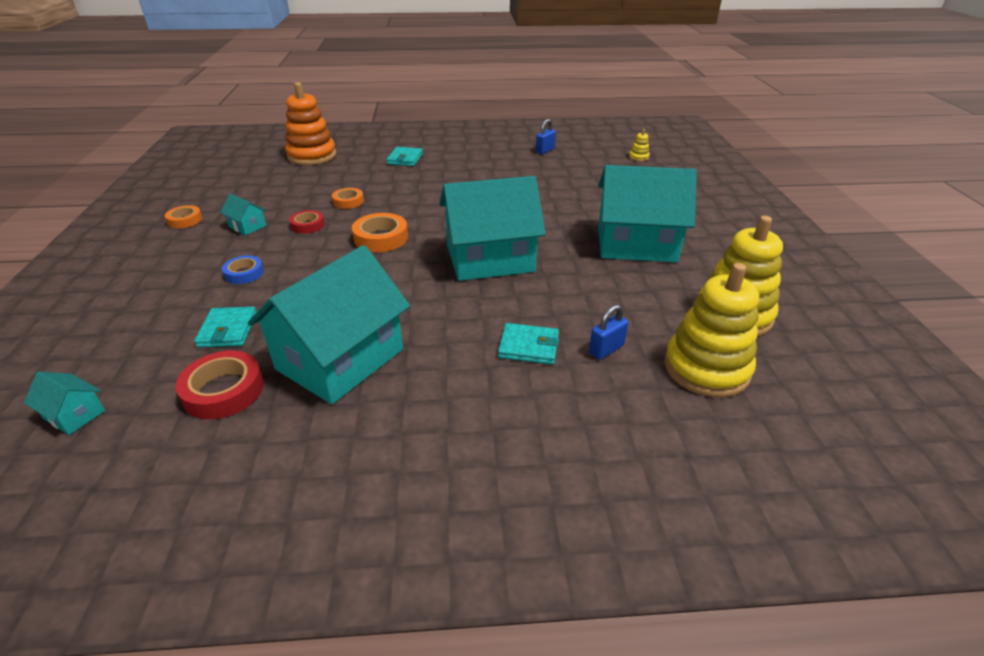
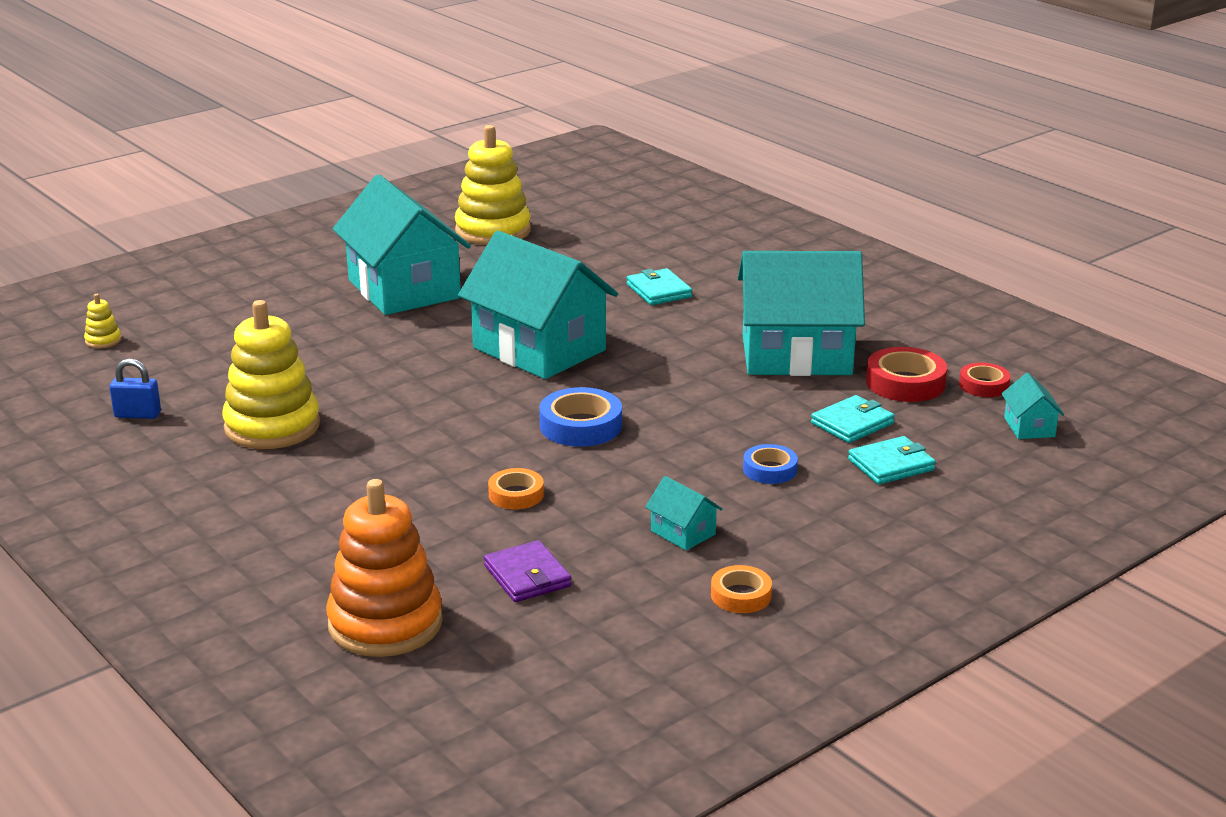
camera: 125 degrees left, 10 degrees down
(247, 226) = (683, 533): turquoise house -> turquoise house turned 45 degrees counterclockwise
(288, 185) = (527, 576): none -> purple wallet
(308, 225) = (619, 489): red tape -> red tape (983, 385)
(381, 238) = (580, 426): orange tape -> blue tape
(405, 159) = (300, 521): turquoise wallet -> turquoise wallet (891, 465)
(606, 349) = (617, 264): blue padlock -> none
(706, 368) = (588, 229): yellow stacking toy -> yellow stacking toy (272, 426)

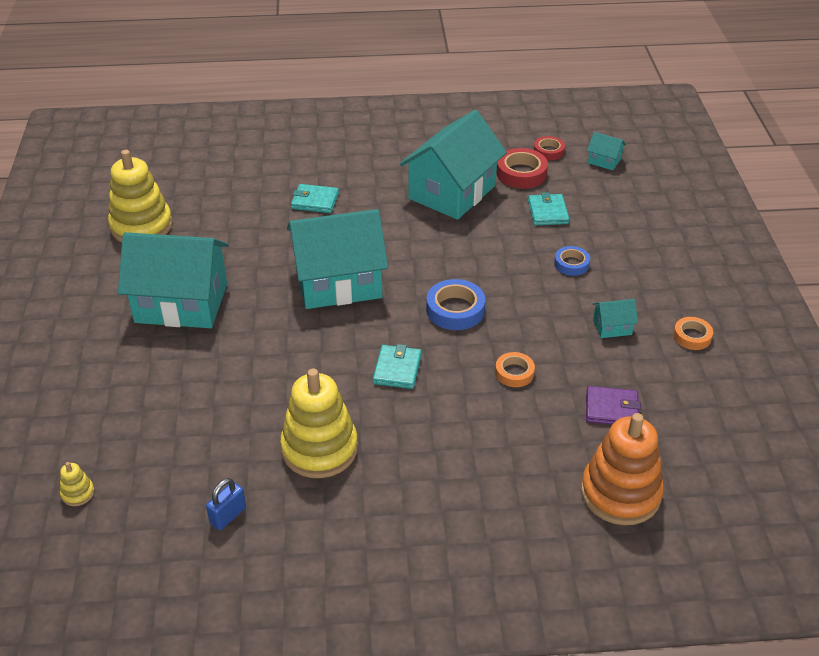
camera: 55 degrees left, 15 degrees up
(891, 465) = (603, 222): turquoise wallet -> turquoise wallet (397, 369)

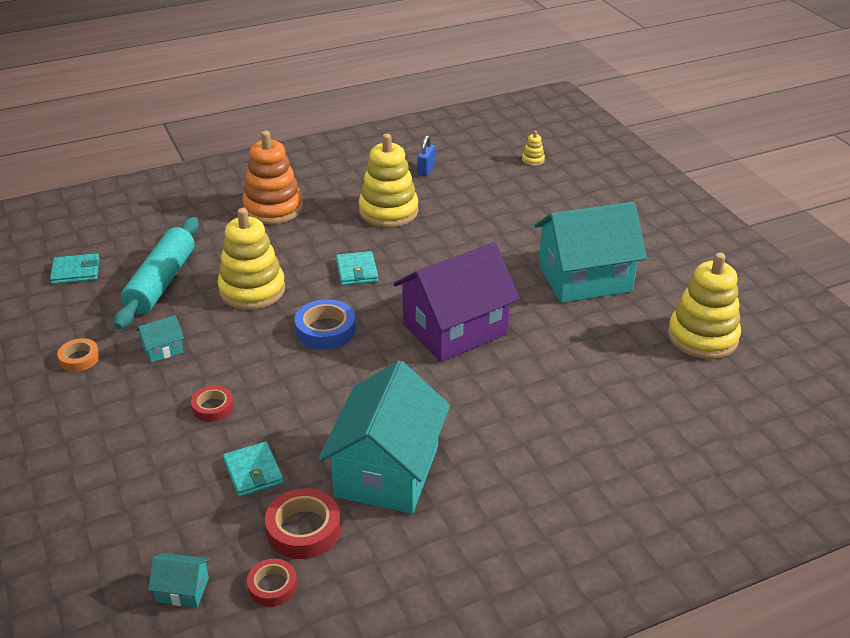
camera: 160 degrees right, 5 degrees down
(315, 201) = (547, 414): turquoise wallet -> turquoise wallet (76, 271)
(338, 282) = (455, 329): turquoise house -> purple house
(514, 373) = (252, 290): orange tape -> yellow stacking toy
(571, 264) = (213, 407): blue tape -> red tape
(611, 409) = (161, 282): purple wallet -> turquoise rolling pin
(620, 493) = (153, 232): orange stacking toy -> orange stacking toy (273, 208)

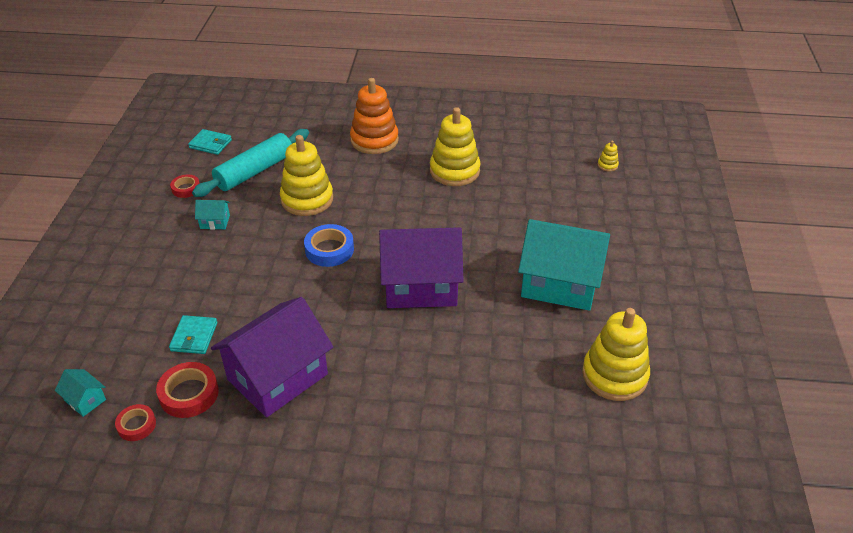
camera: 30 degrees right, 5 degrees up
(79, 358) = (161, 208): orange tape -> none
(213, 407) = (209, 278): red tape -> red tape (186, 189)
(357, 271) = (390, 211): turquoise wallet -> none
(387, 471) = (277, 377): turquoise house -> purple house
(426, 170) = (513, 145): blue padlock -> none

